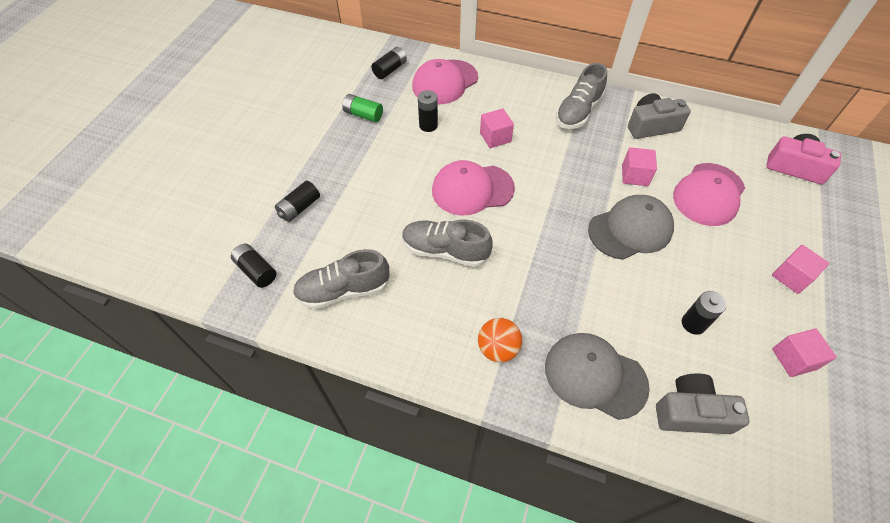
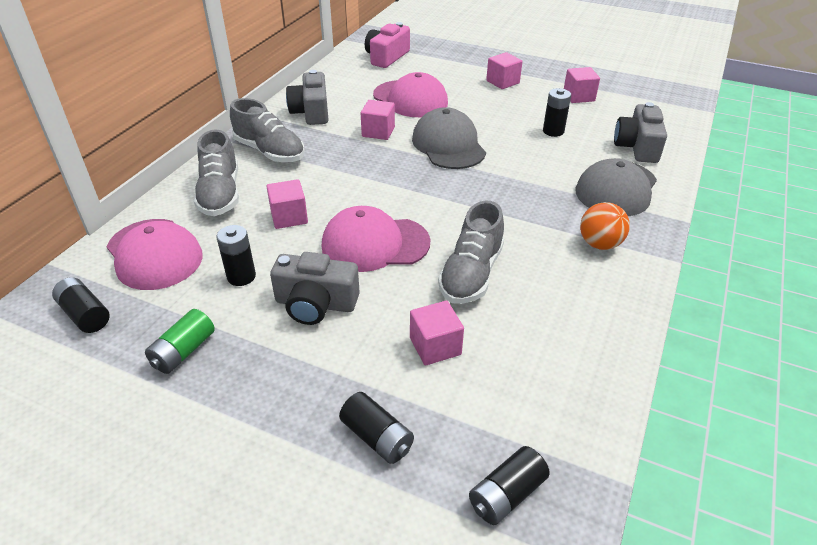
camera: 85 degrees left, 15 degrees down
(343, 290) = (536, 376): grey shoe -> grey shoe (220, 194)
(370, 231) = (435, 346): none -> pink cube
(406, 165) = (315, 304): none -> grey camera
(472, 189) = (375, 244): pink cap -> pink cap turned 90 degrees clockwise

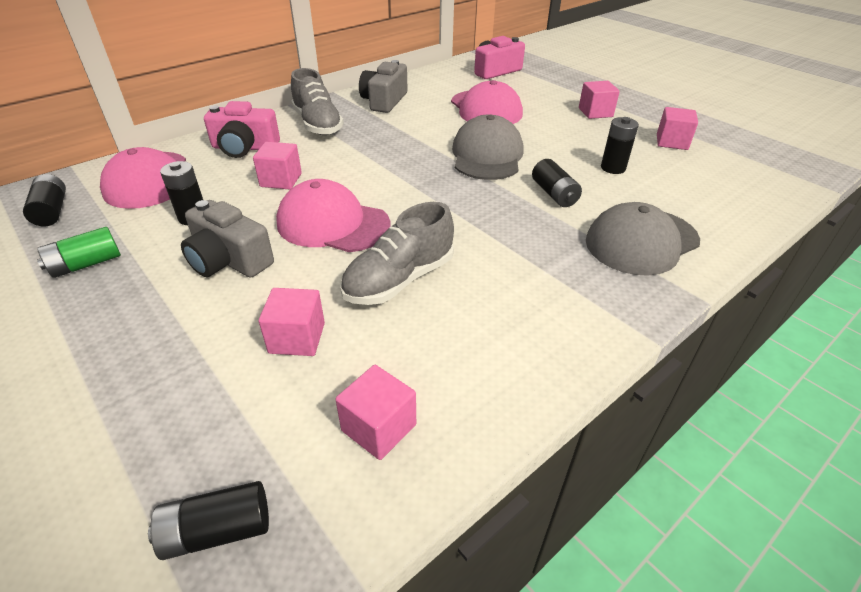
camera: 25 degrees right, 0 degrees up
(220, 194) = (245, 148): grey shoe -> pink camera
(377, 437) = (156, 407): black battery -> black battery (554, 194)
(378, 132) = (429, 129): pink cube -> pink cube (379, 427)
(599, 244) = (571, 293): orange ball -> none
(637, 147) = (704, 206): grey camera -> none

